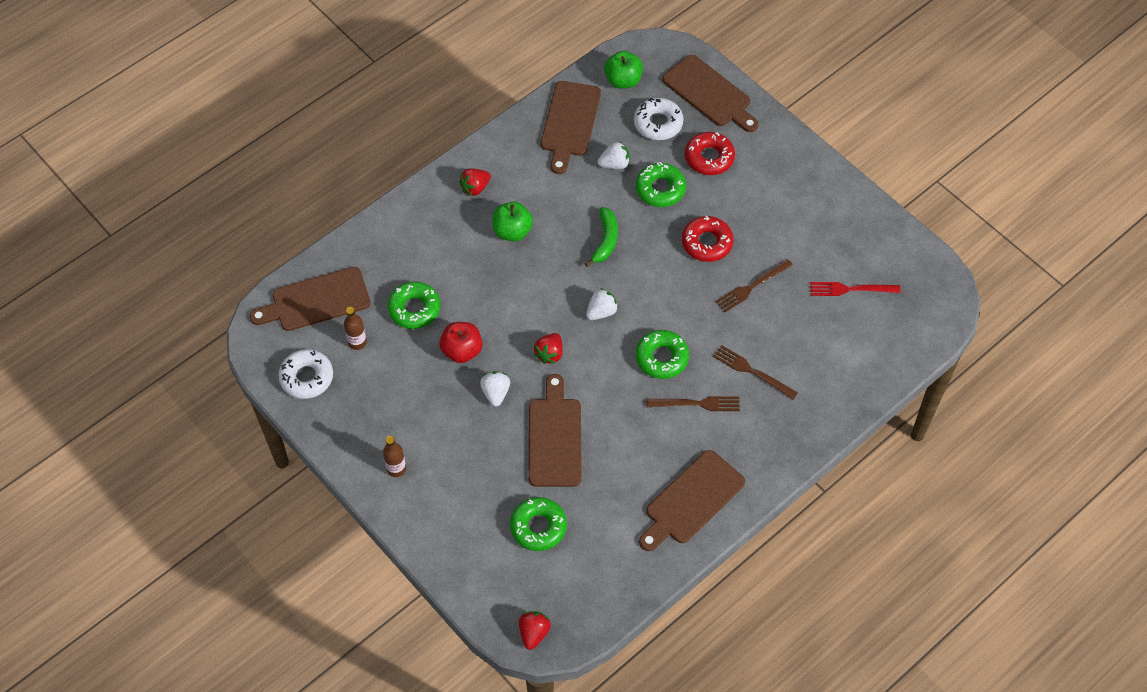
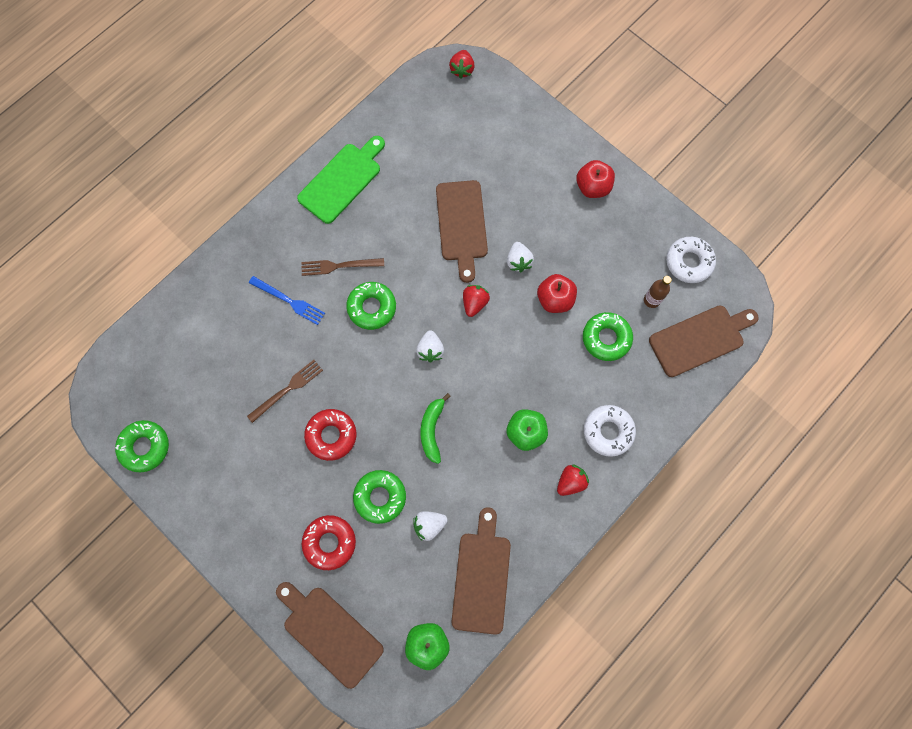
camera: 175 degrees right, 15 degrees up
(396, 469) = (592, 187): brown bottle -> red apple
(538, 527) = (467, 149): green donut -> green donut (145, 447)
(601, 312) = (430, 350): white strawberry -> white strawberry turned 45 degrees counterclockwise
(658, 123) = (386, 585): white donut -> white donut (608, 431)
(691, 500) = (342, 180): brown cutting board -> green cutting board
(752, 371) = (289, 301): brown fork -> blue fork
(850, 289) = (192, 395): red fork -> none

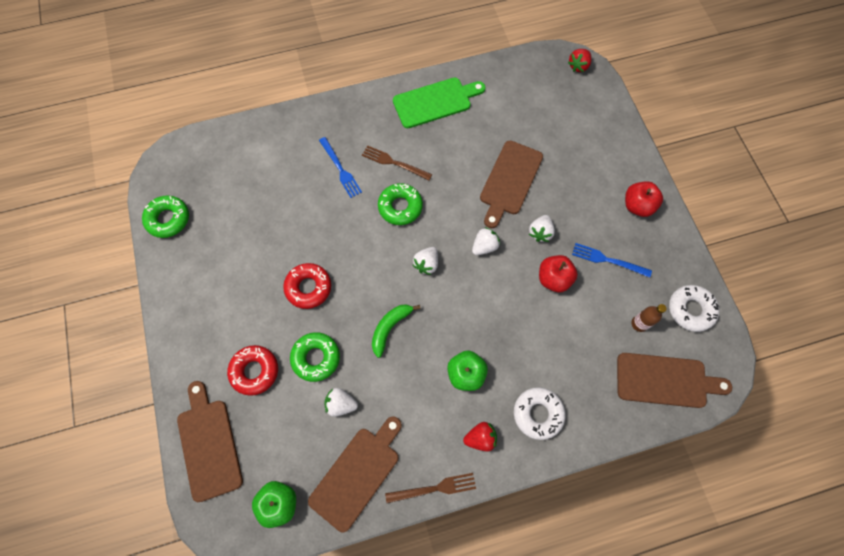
camera: 30 degrees right, 5 degrees down
(287, 389) = (298, 234): brown fork -> brown fork (434, 488)
(474, 303) = (484, 246): red strawberry -> white strawberry
(593, 255) = (608, 260): none -> blue fork
(606, 338) = (580, 334): green donut -> none

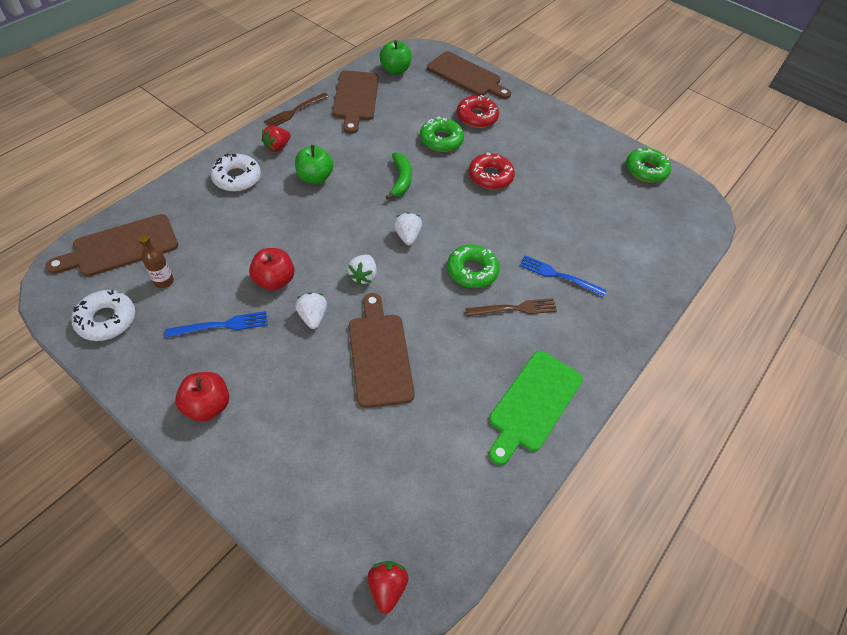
camera: 140 degrees right, 15 degrees down
(341, 404) = (398, 124): white strawberry -> none

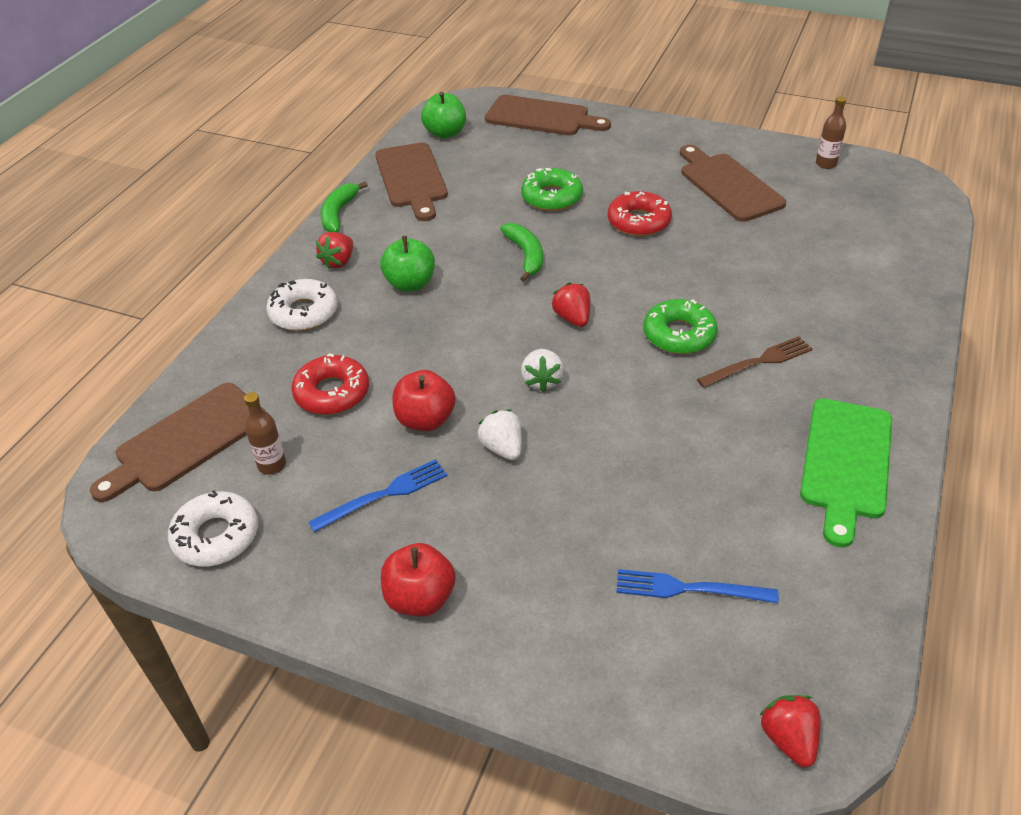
camera: 10 degrees left, 10 degrees down
(295, 111) = (338, 214): brown fork -> green banana
(379, 355) = (617, 466): brown cutting board -> brown cutting board (728, 185)
(407, 236) = (572, 318): white strawberry -> red strawberry
(477, 117) = (582, 159): red donut -> red donut (332, 393)
(558, 275) = (790, 309): blue fork -> blue fork (689, 588)
(646, 170) = (826, 164): green donut -> brown bottle

